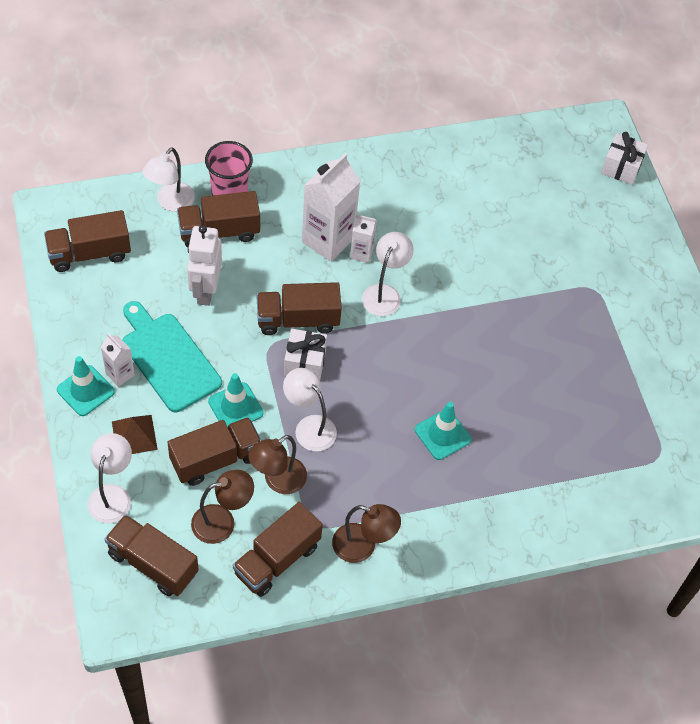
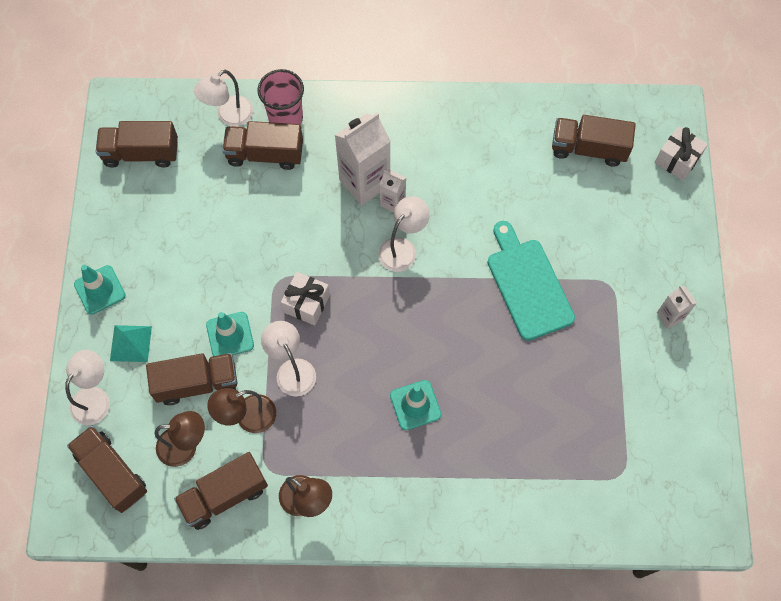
camera: 20 degrees right, 10 degrees up
(120, 374) = (135, 280): white carton -> white carton (670, 316)
(134, 435) = (130, 343): brown pyramid -> turquoise pyramid
(168, 358) = (182, 273): turquoise cutting board -> turquoise cutting board (528, 285)
(205, 290) = (235, 211): white robot -> none
(298, 320) = (312, 258): brown truck -> brown truck (588, 149)

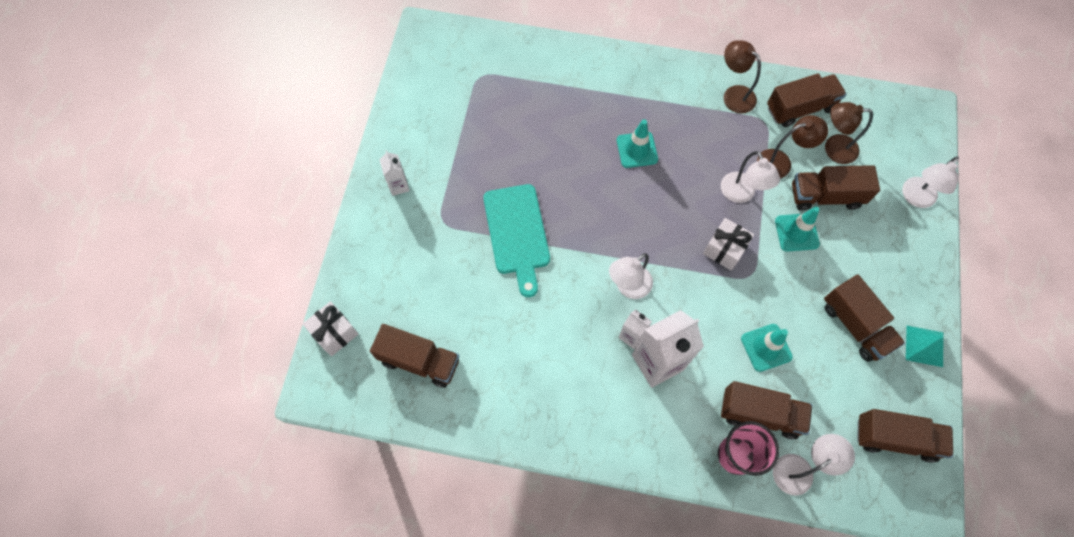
camera: 170 degrees left, 0 degrees up
(100, 290) = (923, 294): turquoise traffic cone -> turquoise traffic cone (766, 347)
(112, 473) = (894, 138): brown truck -> brown truck (855, 325)
(130, 343) = (888, 240): turquoise pyramid -> turquoise pyramid (924, 346)

